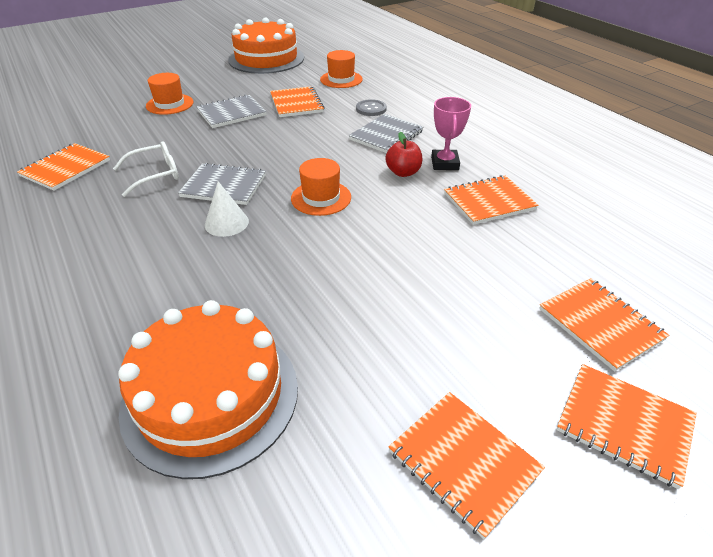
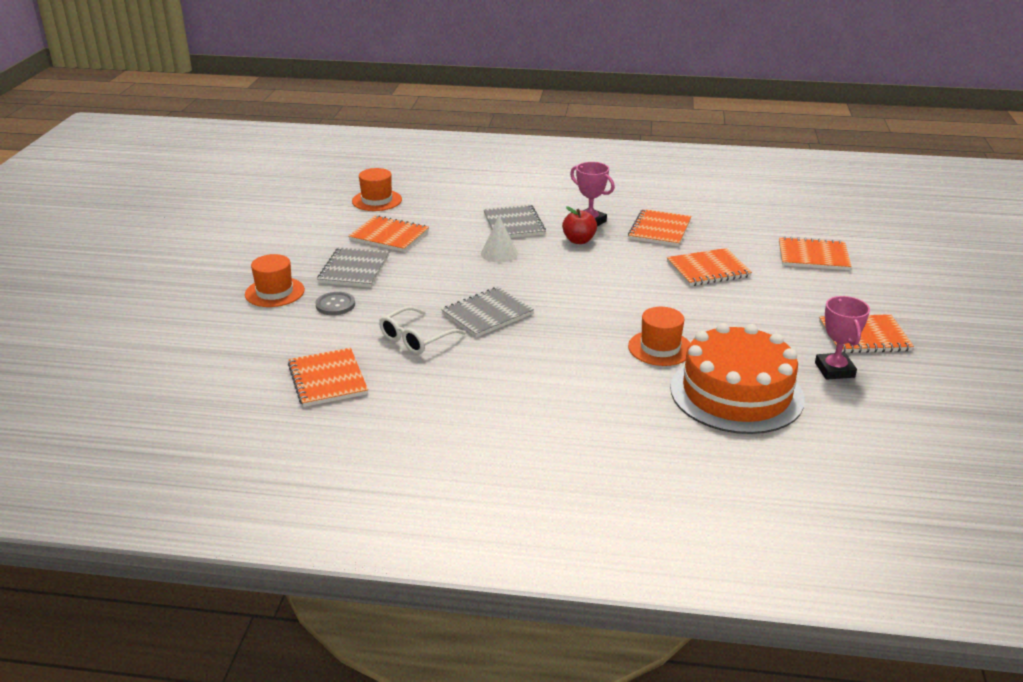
camera: 50 degrees left, 10 degrees down
(155, 175) = (416, 338): white glasses -> white glasses turned 150 degrees counterclockwise
(226, 223) = (546, 330): white cone -> white cone (499, 253)
(266, 59) = (257, 214): orange cake -> none
(321, 198) = (567, 283): orange hat -> orange hat (660, 348)
(343, 467) = (834, 370): none -> pink trophy
(371, 109) = (458, 211): grey button -> grey button (335, 305)
(624, 424) = (883, 286): orange notebook -> orange notebook (708, 269)

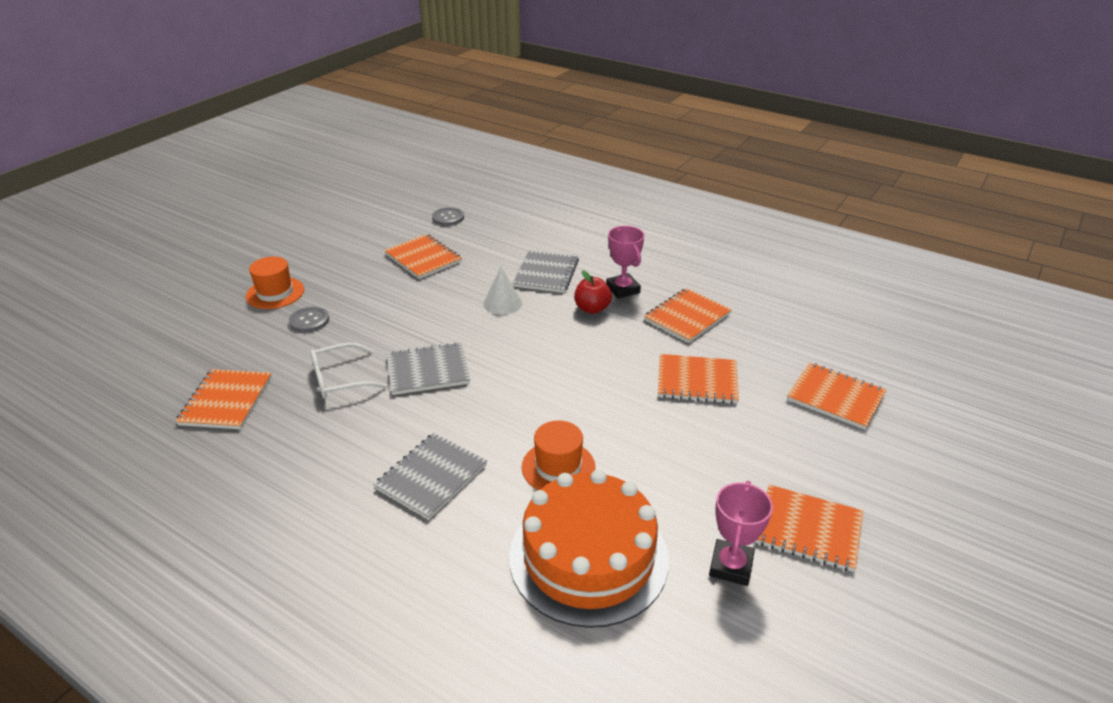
camera: 25 degrees right, 5 degrees up
(354, 269) = (360, 287): grey notebook -> grey notebook (431, 477)
(377, 200) = (448, 218): orange hat -> grey button

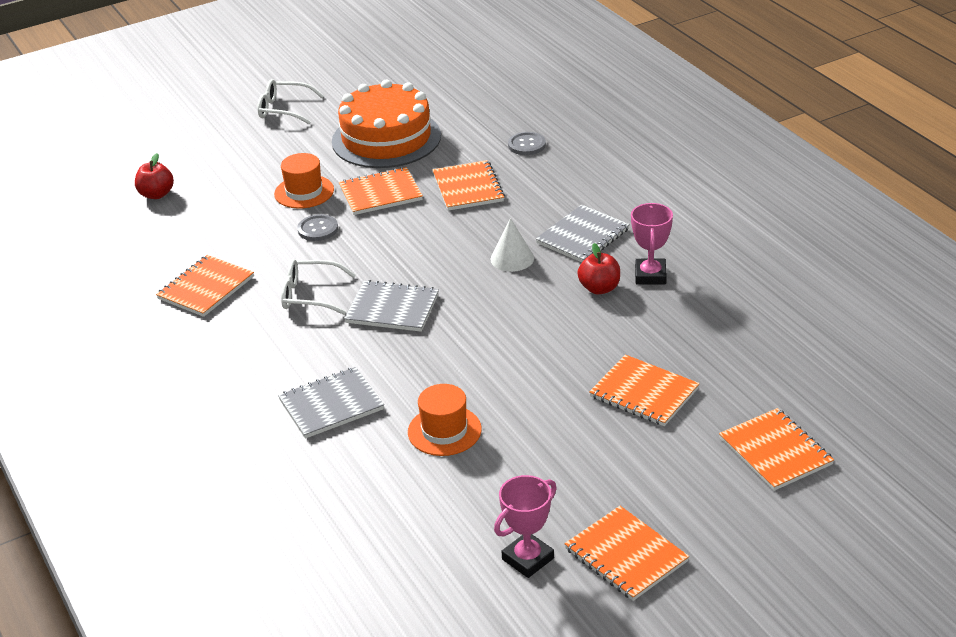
camera: 30 degrees right, 0 degrees up
(121, 328) = (156, 194): none -> red apple
(213, 232) = (284, 109): none -> white glasses
(588, 557) = (412, 511): orange cake -> orange cake (386, 138)
(687, 317) = (693, 324): orange notebook -> orange notebook (380, 193)

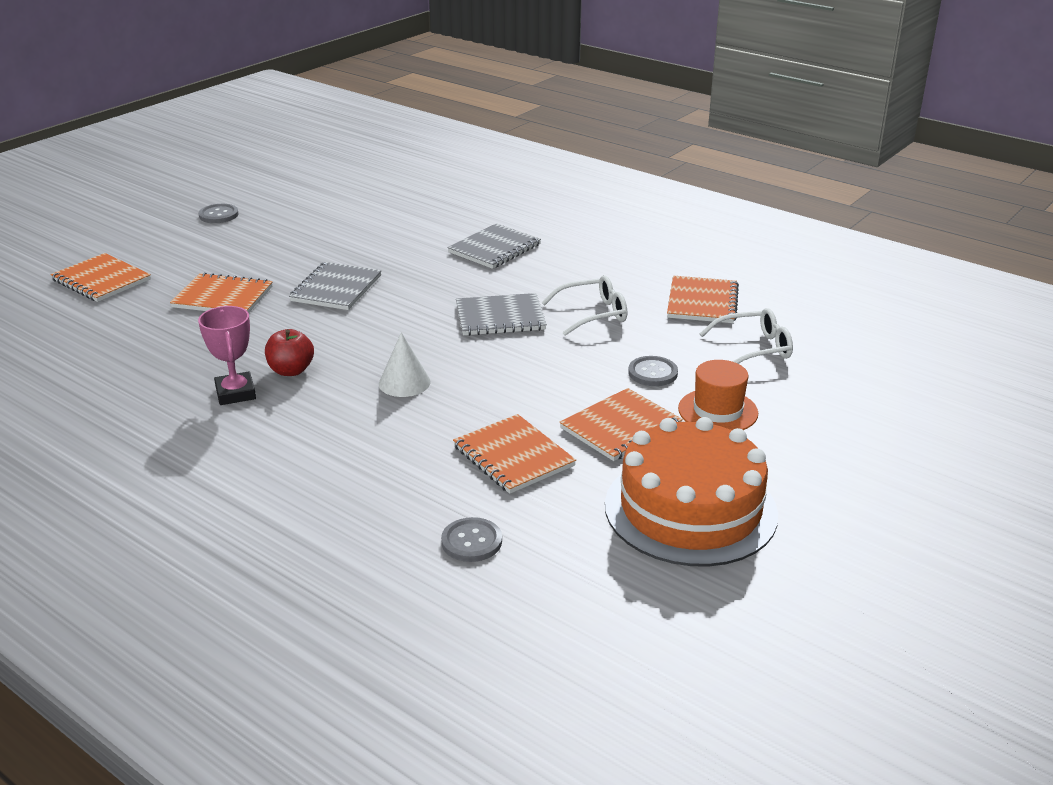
camera: 155 degrees right, 5 degrees down
(156, 194) = (887, 375): red apple -> none
(284, 109) = (899, 530): white glasses -> white glasses (753, 348)
(444, 431) = (388, 249): orange hat -> none
(528, 559) = (288, 204): pink trophy -> none
(583, 236) = (330, 422): grey notebook -> grey notebook (336, 288)
(626, 555) = (218, 215): orange notebook -> grey button

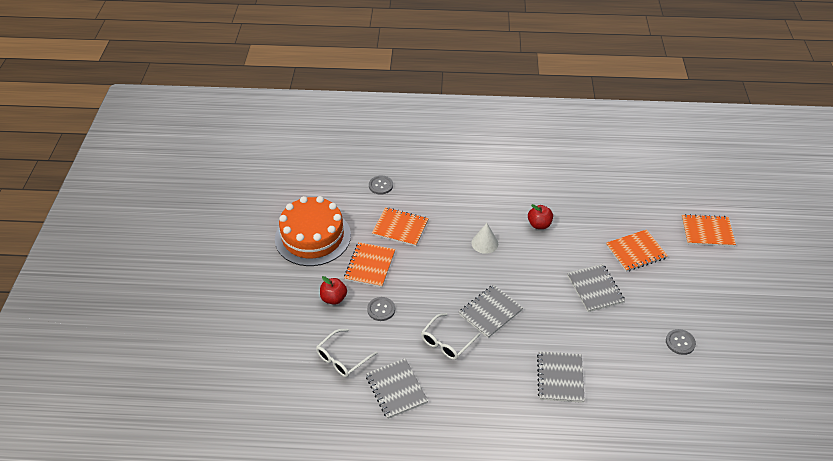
camera: 145 degrees right, 15 degrees up
(218, 215) = (750, 317): grey button -> grey button (680, 342)
(235, 393) = (543, 202): pink trophy -> none
(702, 302) = (396, 389): orange notebook -> grey notebook
(718, 411) = (334, 298): orange hat -> red apple

